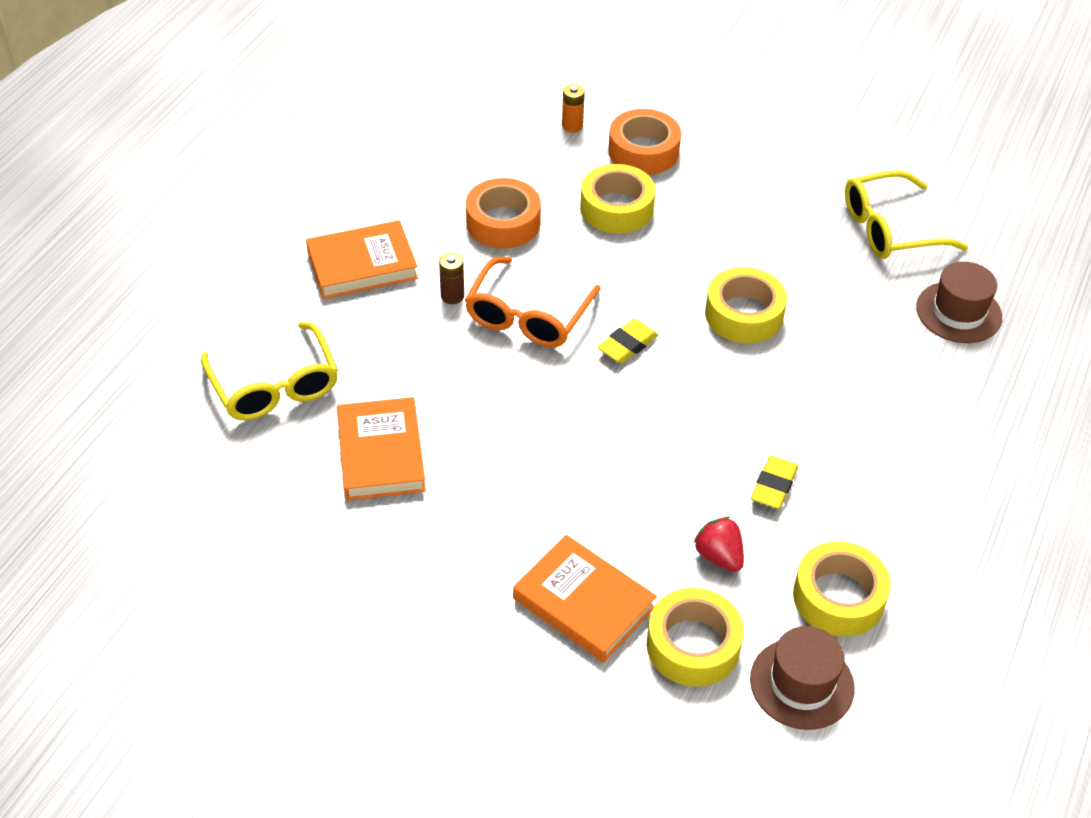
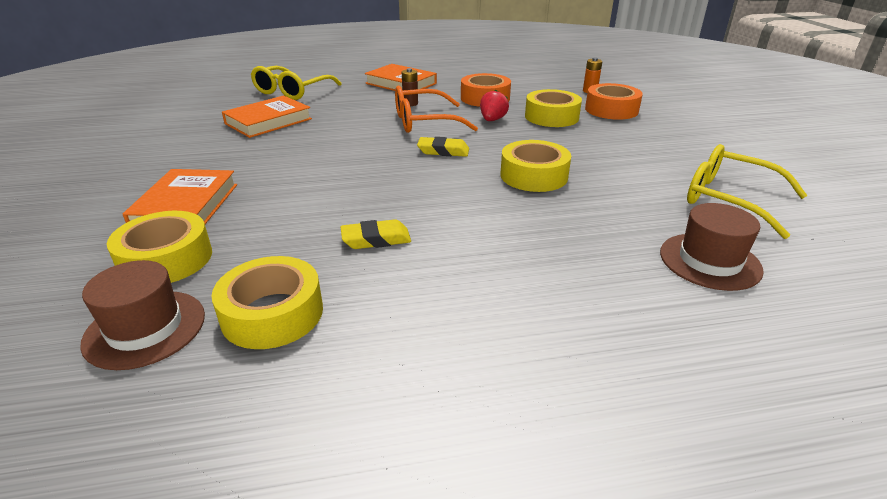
camera: 55 degrees right, 15 degrees down
(719, 556) = (275, 240): red strawberry -> red strawberry (492, 120)

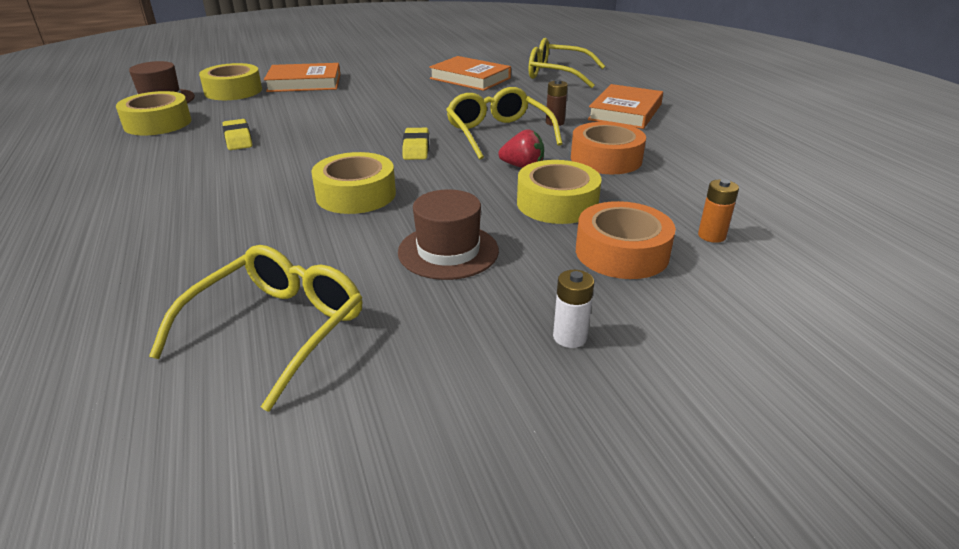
camera: 80 degrees right, 0 degrees up
(424, 122) = (498, 133): orange glasses -> yellow glasses
(696, 129) = (570, 337): none -> white battery
(709, 261) = (134, 290): brown hat -> brown hat (448, 251)

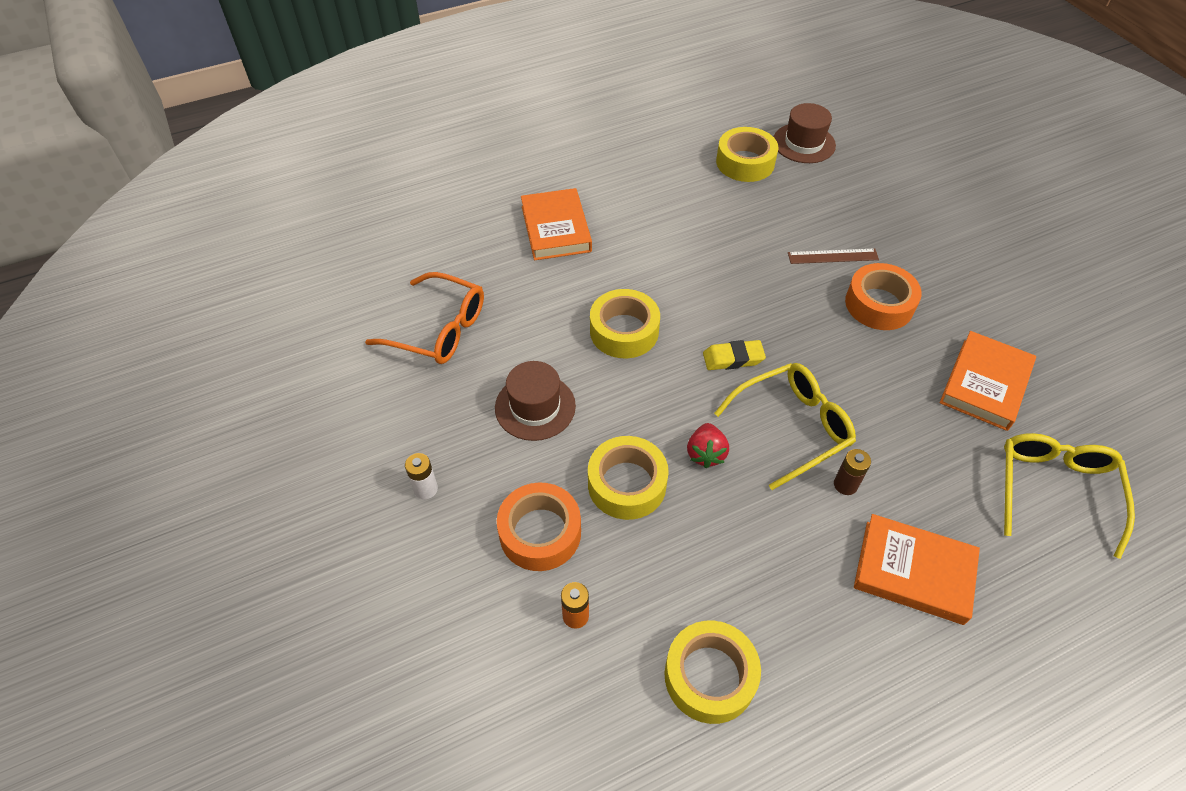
camera: 85 degrees right, 20 degrees up
(233, 91) = (848, 183): yellow tape -> yellow tape (709, 676)
(238, 139) = (723, 225): yellow eraser -> none
(278, 329) = (439, 329): yellow glasses -> orange glasses
(304, 83) = (897, 230): orange book -> orange book (556, 229)
(317, 104) = (833, 256): none -> brown ruler
(606, 159) = (743, 535): orange tape -> orange tape (879, 304)

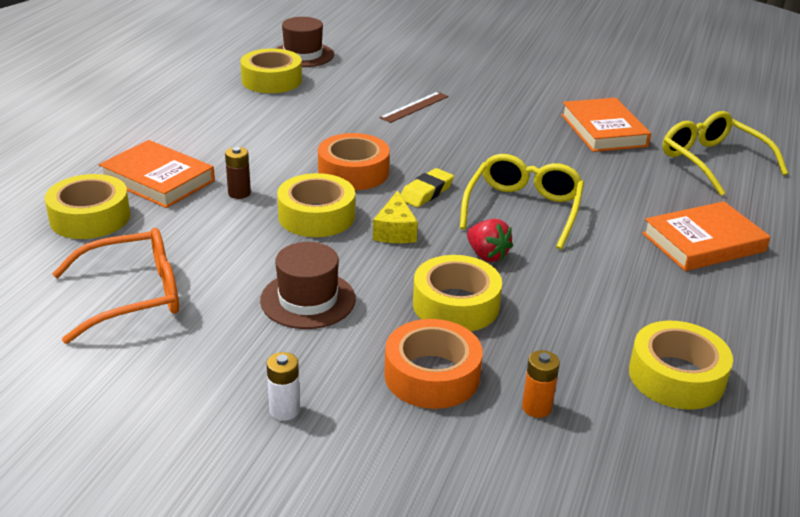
camera: 45 degrees left, 20 degrees down
(481, 241) = (90, 217): none -> yellow tape
(664, 383) = (395, 231): none -> yellow cheese
(845, 485) = (601, 221): brown battery -> brown battery (239, 193)
(879, 304) = (482, 119): orange tape -> orange tape (353, 172)

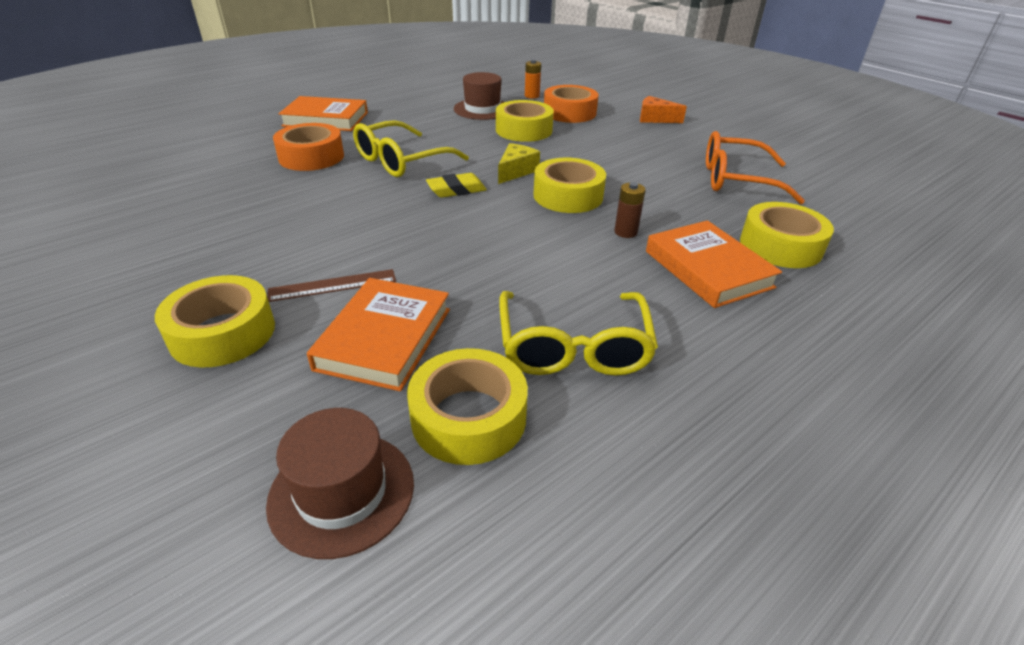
camera: 150 degrees left, 5 degrees up
(284, 410) = (655, 119): white battery -> orange cheese
(308, 300) = (613, 152): brown hat -> brown hat (482, 109)
(353, 172) = (499, 223): orange tape -> orange tape (311, 157)
(487, 255) = (470, 145): red strawberry -> none
(603, 130) = (205, 198): orange book -> orange book (384, 338)
(676, 376) = (453, 89): yellow tape -> yellow tape (223, 333)
(712, 161) = (193, 153): yellow glasses -> yellow glasses (573, 347)

